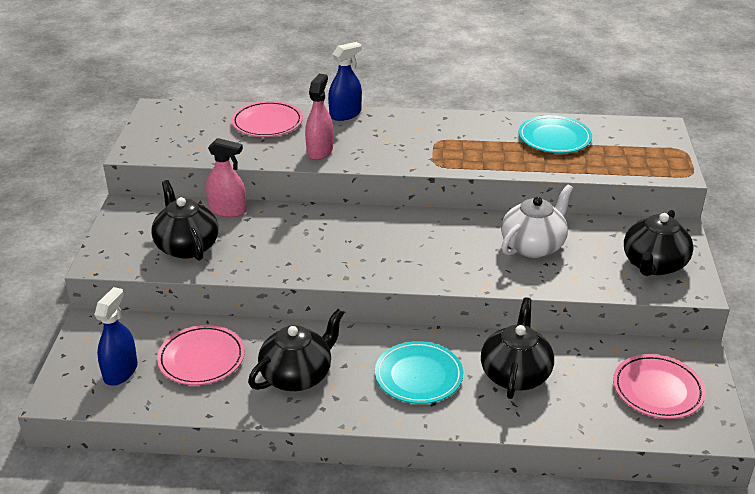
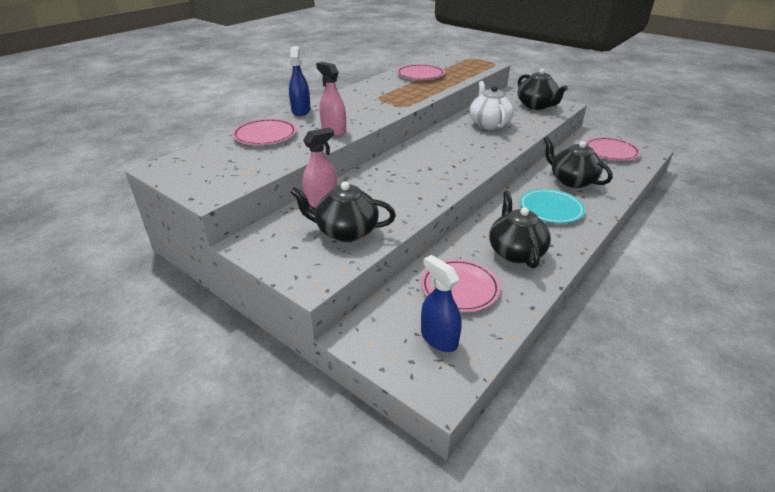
camera: 55 degrees left, 0 degrees up
(554, 138) = (420, 75): turquoise plate -> pink plate

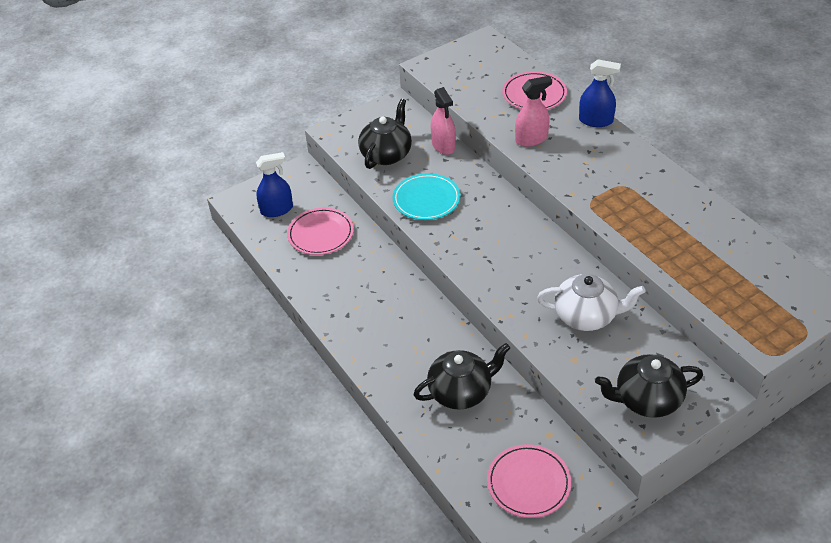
camera: 110 degrees right, 10 degrees up
(420, 75) = (716, 244): pink plate -> none
(515, 252) = (349, 285): black teapot -> none
(550, 209) = (407, 342): turquoise plate -> turquoise plate (426, 199)

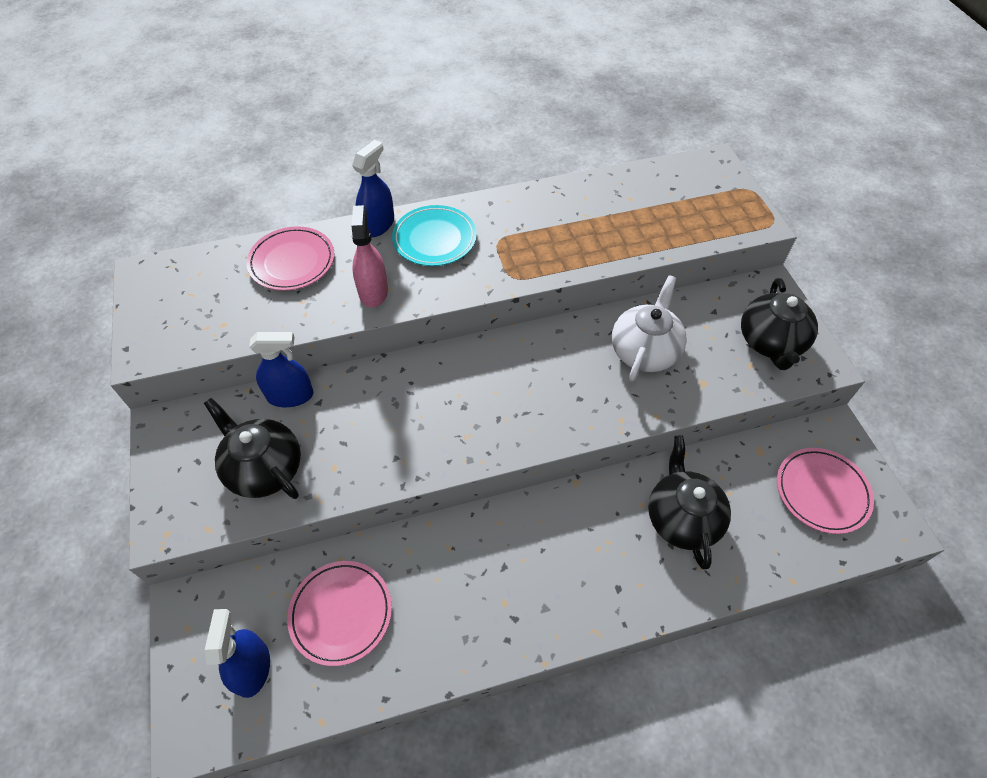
camera: 75 degrees left, 10 degrees up
(426, 199) = (383, 447): turquoise plate -> turquoise plate (434, 239)
(443, 145) = (290, 395): pink spray bottle -> blue spray bottle

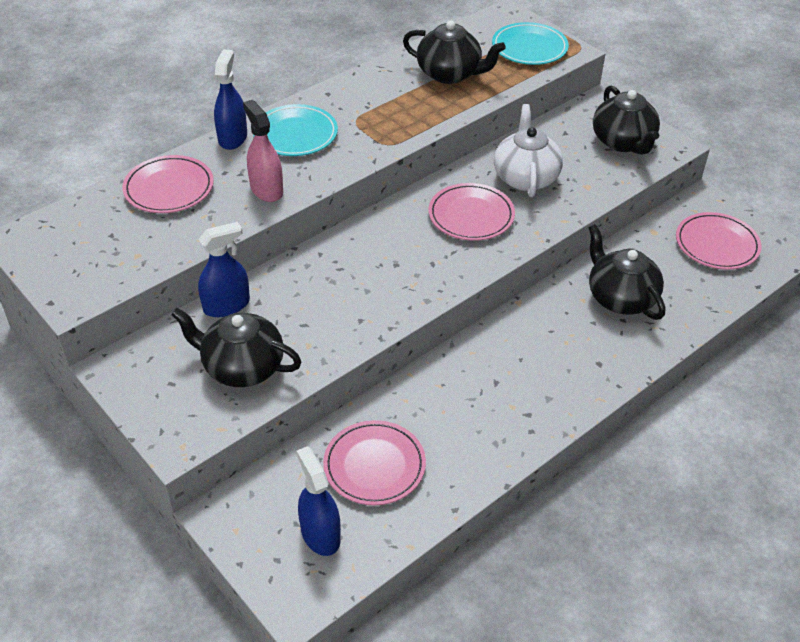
camera: 25 degrees left, 10 degrees down
(566, 377) = (471, 215): none -> pink plate
(619, 215) = (450, 74): none -> black teapot
(717, 207) = (529, 48): none -> turquoise plate

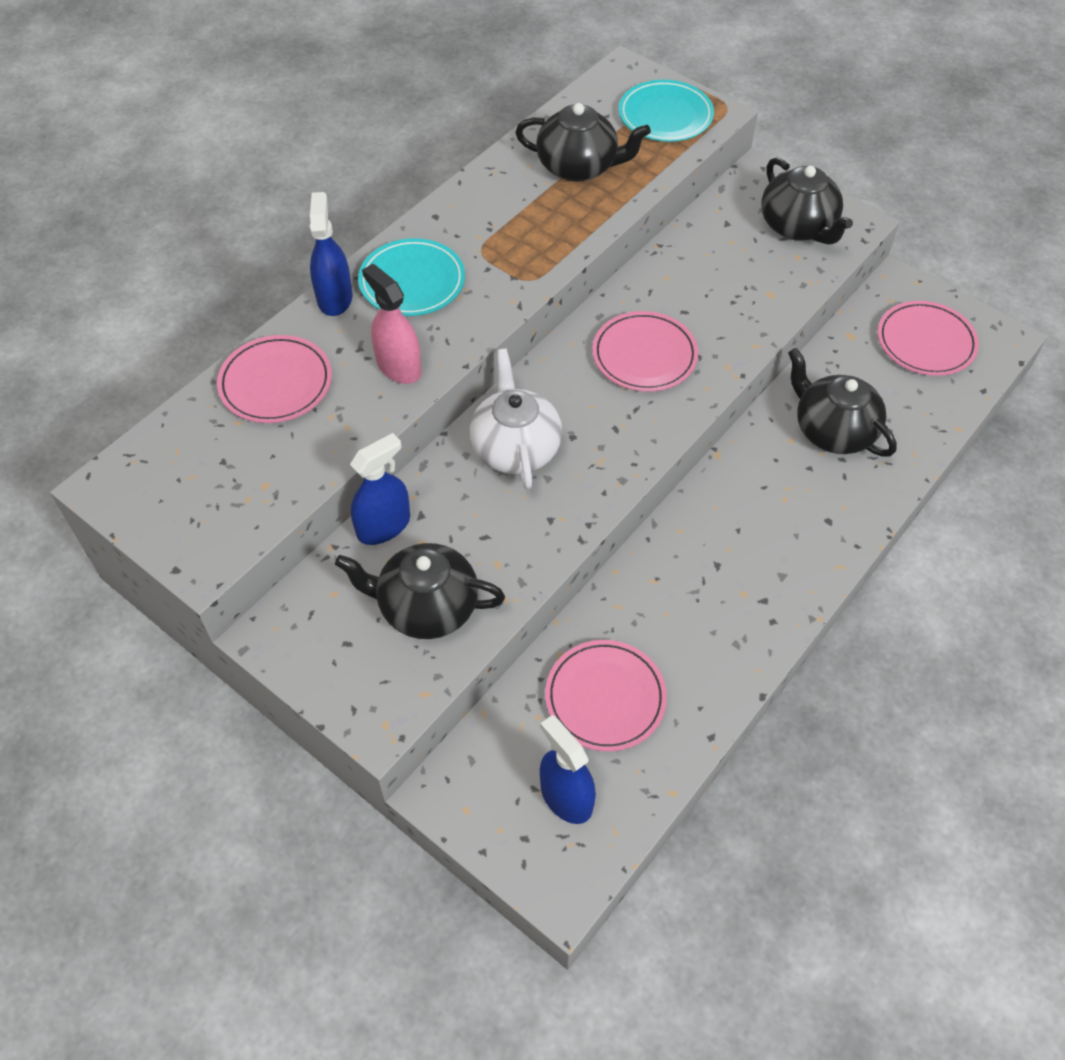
camera: 10 degrees left, 10 degrees up
(525, 177) = (695, 293): white teapot -> white teapot (515, 448)

